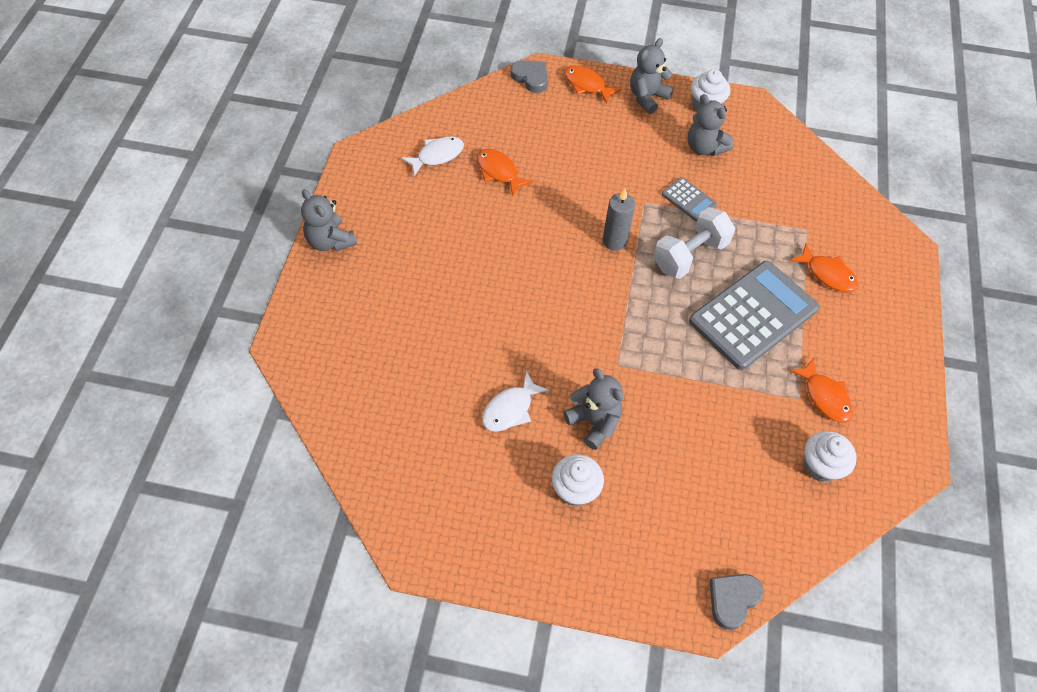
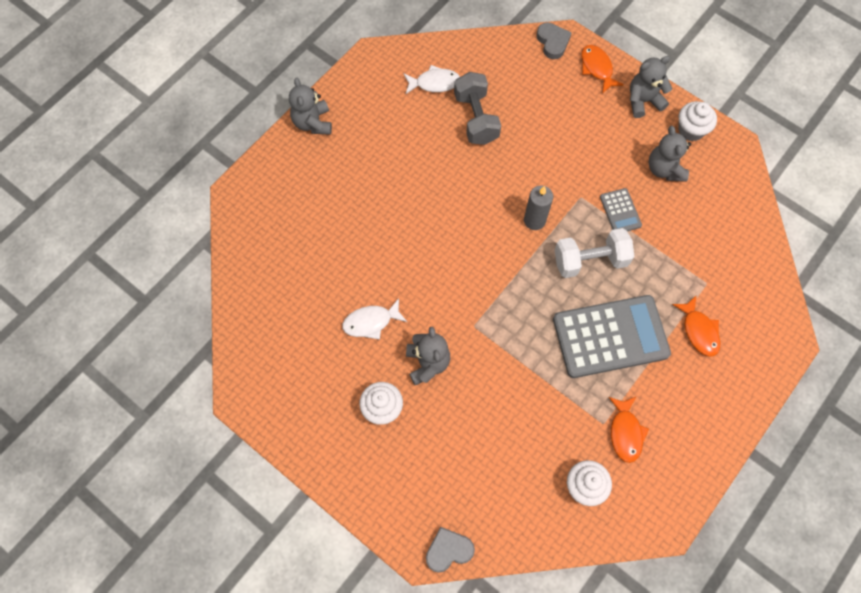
camera: 30 degrees right, 10 degrees up
(499, 172) = (476, 118): orange fish -> grey dumbbell

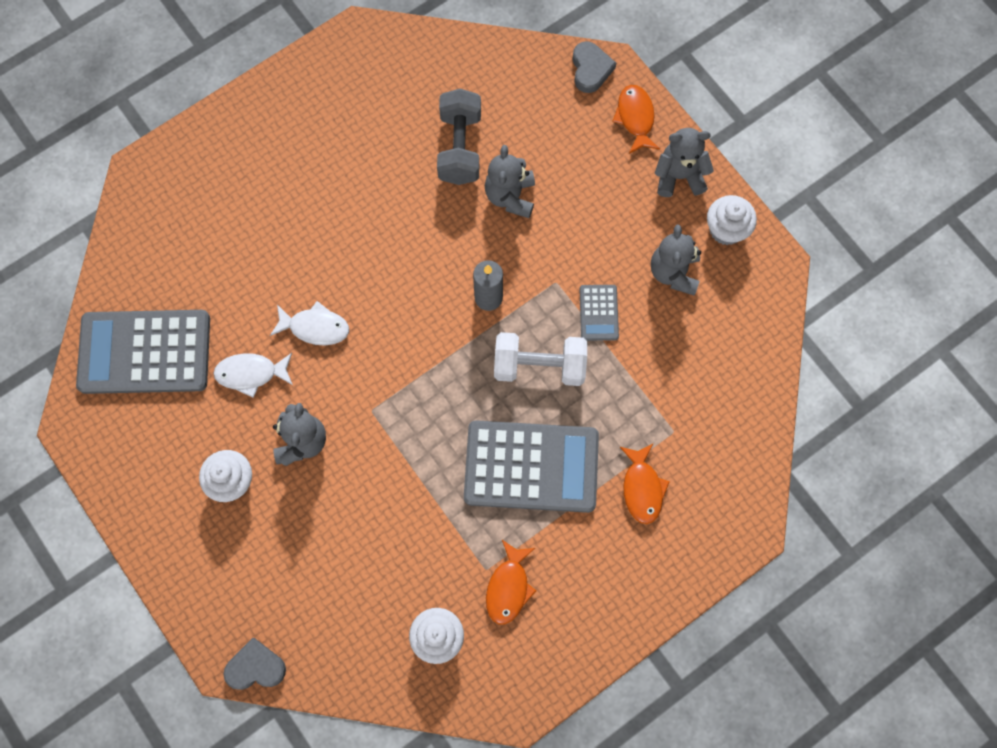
camera: 15 degrees right, 5 degrees up
(281, 327) = (145, 352): none -> grey calculator
(313, 123) = (258, 104): grey teddy bear -> grey teddy bear (510, 196)
(434, 83) = (423, 88): white fish -> white fish (315, 327)

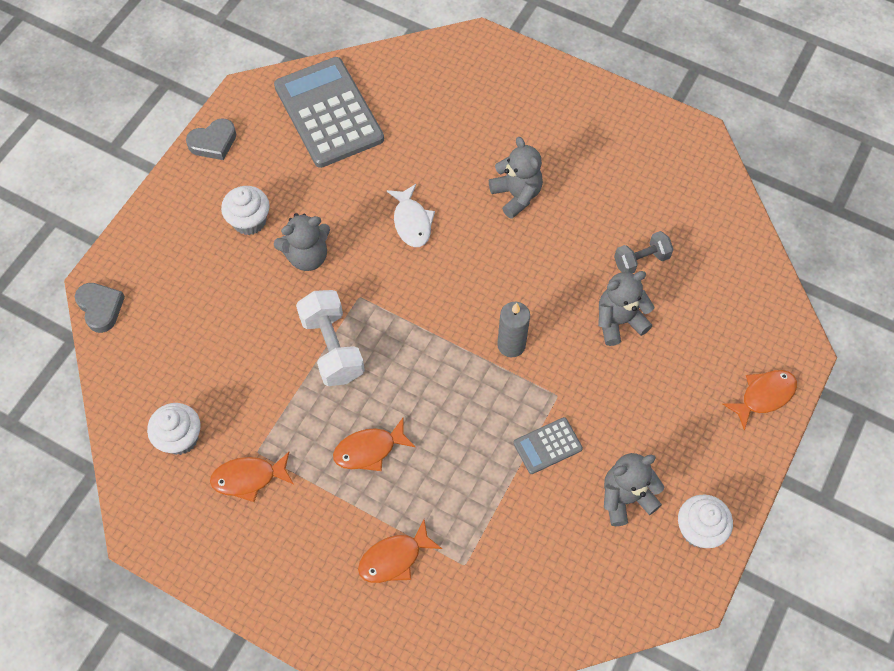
camera: 65 degrees right, 10 degrees down
(251, 373) = (347, 193): white fish -> none
(460, 147) = (641, 260): grey dumbbell -> grey dumbbell, size x0.62
(531, 467) = (369, 449): grey calculator -> orange fish
(539, 366) = (468, 416): white dumbbell -> white dumbbell (332, 348)
(590, 69) = (788, 335): grey heart -> grey heart (213, 142)
(679, 176) = (728, 461): grey teddy bear -> grey teddy bear (516, 195)

